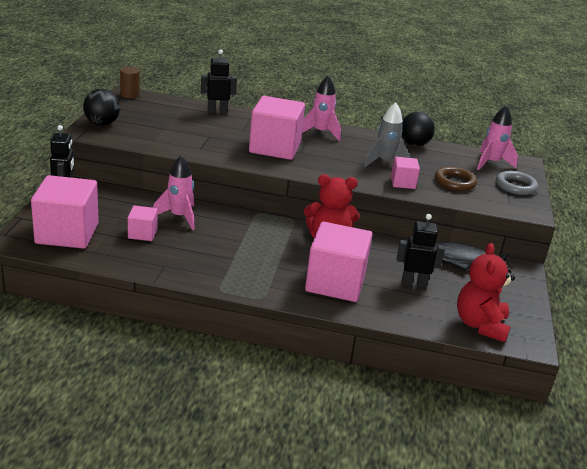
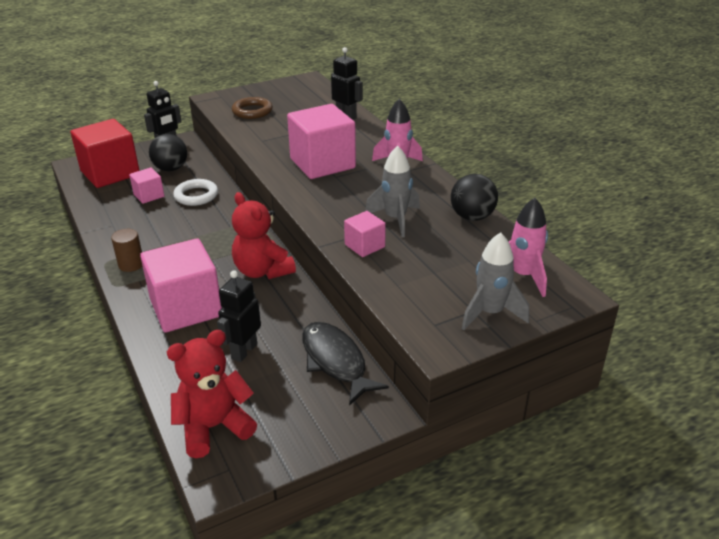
camera: 55 degrees right, 5 degrees up
(67, 233) = (110, 173): pink cube -> red cube
(102, 123) = (238, 96): black ball -> black ball (171, 169)
(129, 95) = (308, 80): brown cylinder -> brown cylinder (131, 264)
(179, 217) = (196, 195): pink rocket -> white ring
(413, 284) = (244, 351): black robot -> black robot turned 120 degrees counterclockwise
(454, 182) = (423, 272): brown ring -> brown ring (252, 111)
(515, 186) = (490, 313): grey ring -> grey rocket

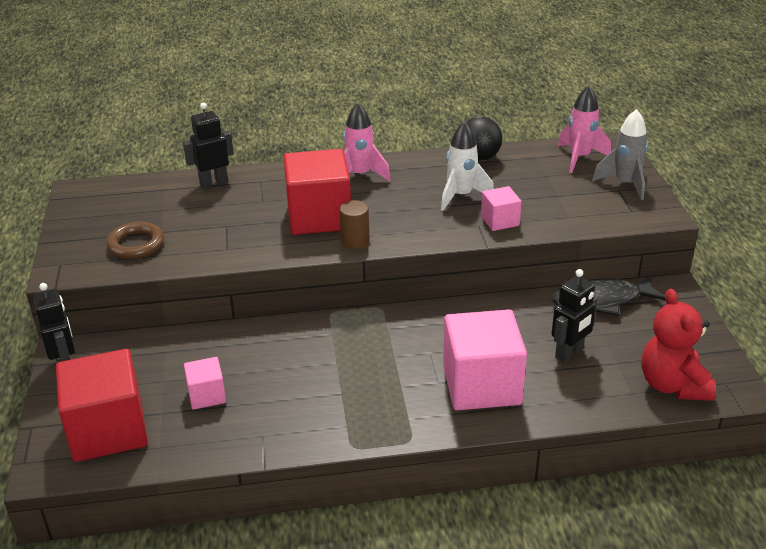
camera: 70 degrees left, 0 degrees up
(131, 264) = (371, 423): brown cylinder -> brown cylinder (355, 241)
(171, 169) = (145, 369): black ball -> none
(196, 195) = (238, 353): white ring -> none
(244, 351) = (569, 353): black robot -> black robot turned 90 degrees counterclockwise
(262, 271) = (437, 322): red teddy bear -> none
(322, 163) = (319, 217): pink cube -> red cube
(395, 219) = (461, 196): grey rocket -> white rocket

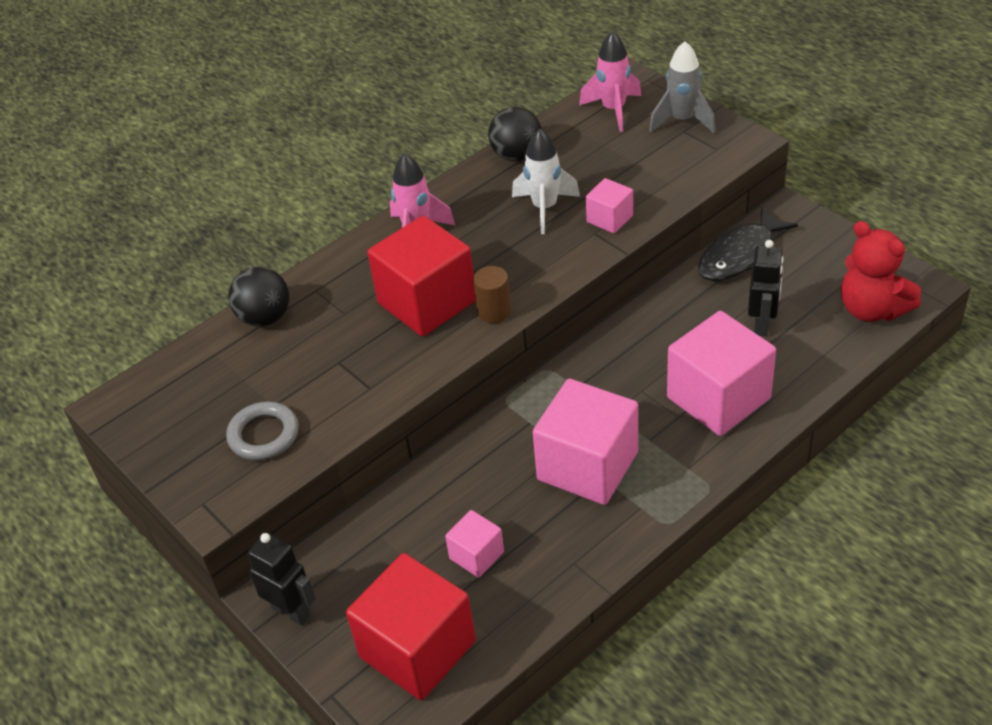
camera: 30 degrees left, 10 degrees up
(136, 244) = (264, 435): brown ring -> grey ring
(213, 182) = (265, 318): black robot -> black ball
(339, 380) = (587, 466): none -> pink cube

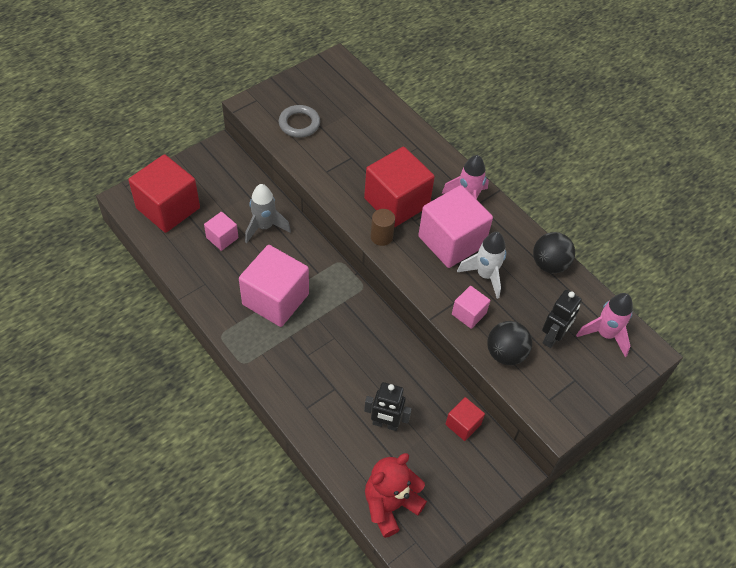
camera: 85 degrees right, 10 degrees up
(265, 318) = (396, 123): black ball -> black ball (505, 353)
(291, 611) = (207, 156): black robot -> black robot (553, 337)
(682, 120) = (589, 381): grey rocket -> grey rocket (264, 227)
(718, 398) = (318, 382): pink cube -> pink cube (451, 241)
(740, 255) = (463, 424): black fish -> red cube

